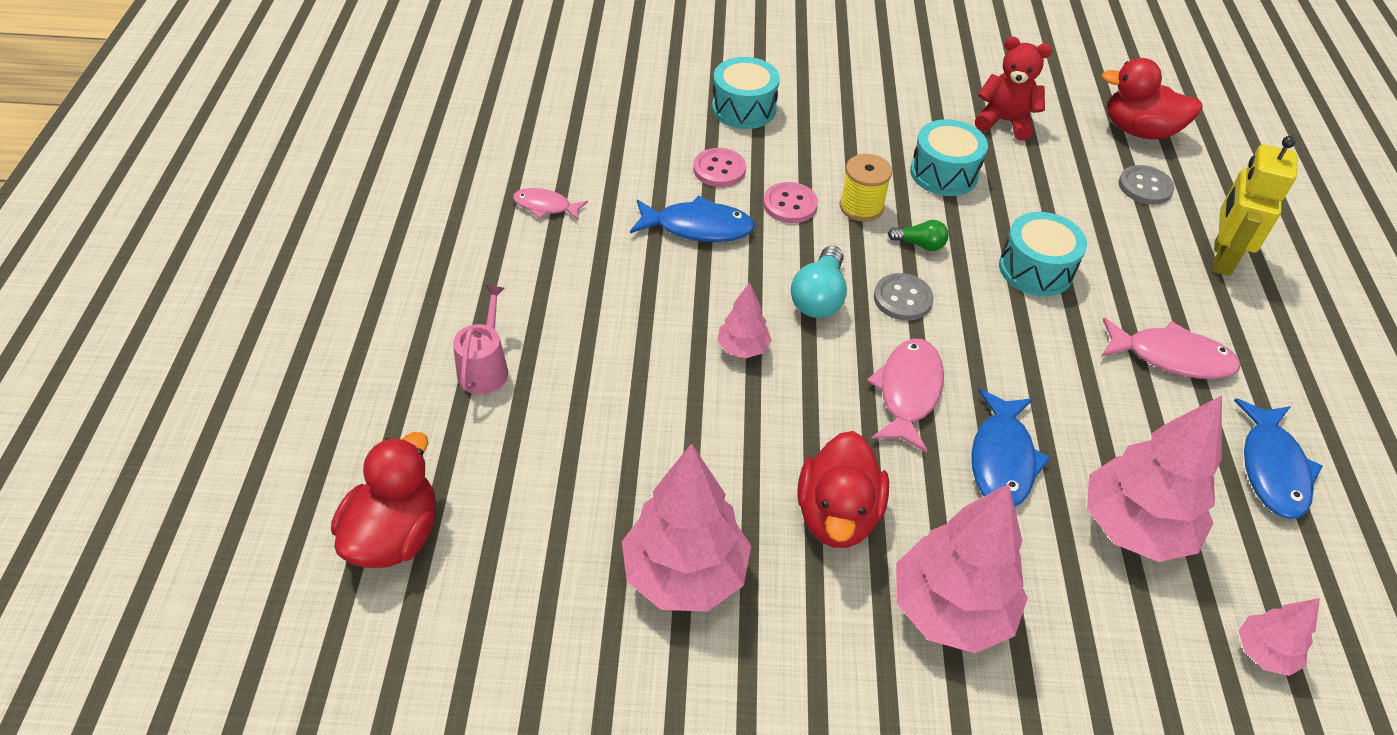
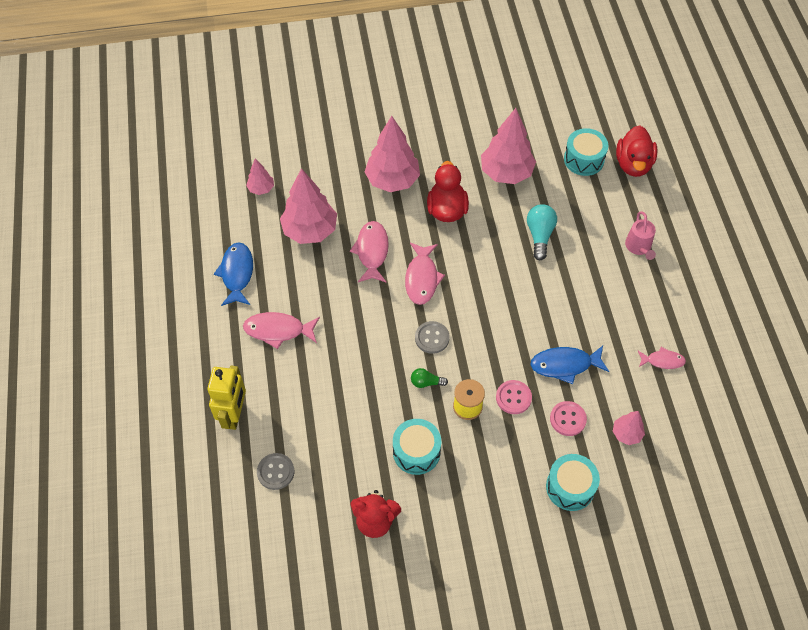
camera: 170 degrees right, 10 degrees up
(743, 348) = (513, 286): pink tree -> pink tree (626, 434)
(819, 297) = (480, 328): turquoise light bulb -> turquoise light bulb (539, 235)
(1002, 459) = (372, 251): blue fish -> pink fish
(1036, 269) = (353, 378): turquoise drum -> turquoise drum (583, 159)
(1139, 131) = (272, 536): red duck -> none

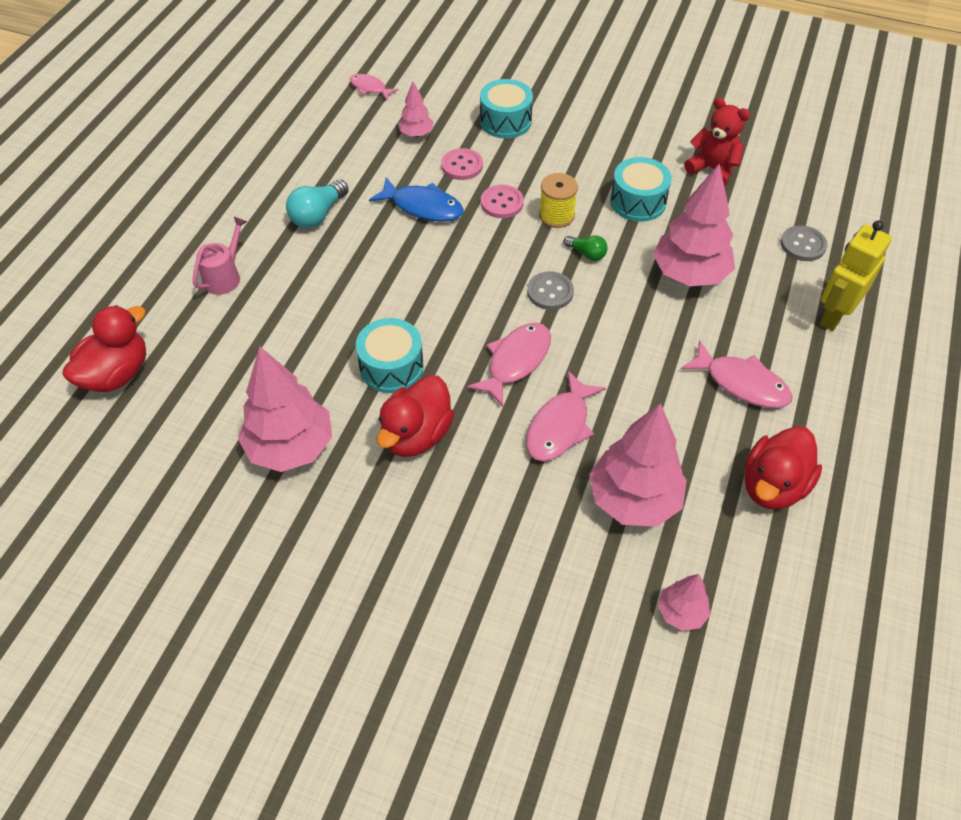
camera: 150 degrees left, 5 degrees down
(237, 273) = (773, 486): blue fish -> red duck
(392, 180) = (462, 519): pink tree -> pink tree (689, 274)
(539, 235) = (325, 343): turquoise light bulb -> turquoise light bulb (318, 215)
(583, 159) = (170, 413): turquoise drum -> turquoise drum (391, 367)
(662, 361) = (321, 169): pink fish -> pink fish (370, 88)

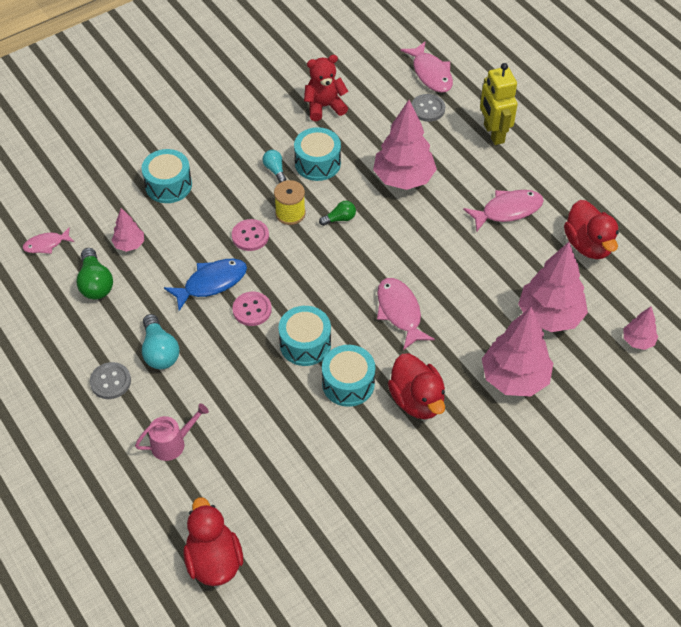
camera: 55 degrees left, 0 degrees up
(225, 277) = (172, 443): pink watering can -> pink watering can turned 90 degrees clockwise
(290, 447) = (371, 478): pink tree -> pink tree (514, 378)
(356, 137) = (95, 283): none -> green light bulb
(411, 309) = (305, 344): none -> turquoise drum
(462, 166) = (190, 237): pink button -> pink button (252, 310)
(550, 292) = (356, 259): grey button -> grey button (110, 381)
(560, 426) = (469, 320): pink fish -> pink fish (431, 73)
(597, 178) = (275, 170): none -> turquoise light bulb

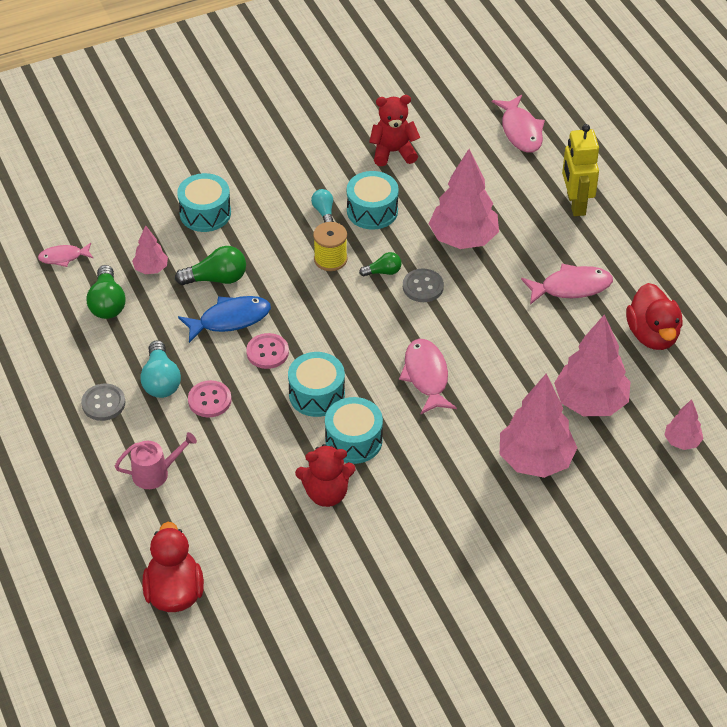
camera: 10 degrees right, 5 degrees down
(191, 246) = (216, 279): none -> green light bulb
(250, 236) = (282, 277): pink button -> pink button (209, 400)
(334, 439) = (326, 493): none -> red teddy bear
(417, 400) = (424, 468): red duck -> none
(427, 109) = (508, 168): grey button -> grey button (423, 287)

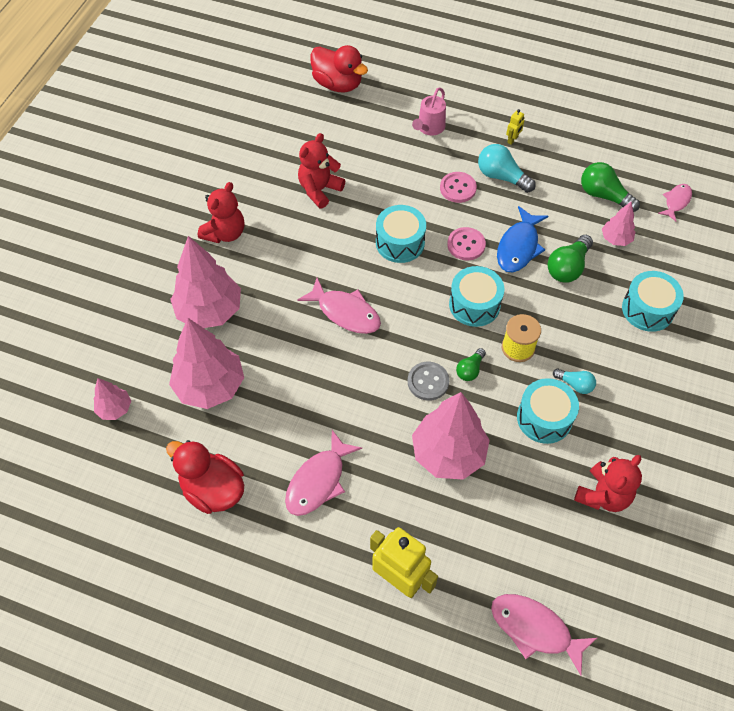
camera: 135 degrees right, 10 degrees up
(103, 403) = (512, 140): grey button -> yellow robot
(353, 440) = (341, 232): turquoise drum -> turquoise drum (474, 304)
(454, 519) = (225, 233): none -> red teddy bear

